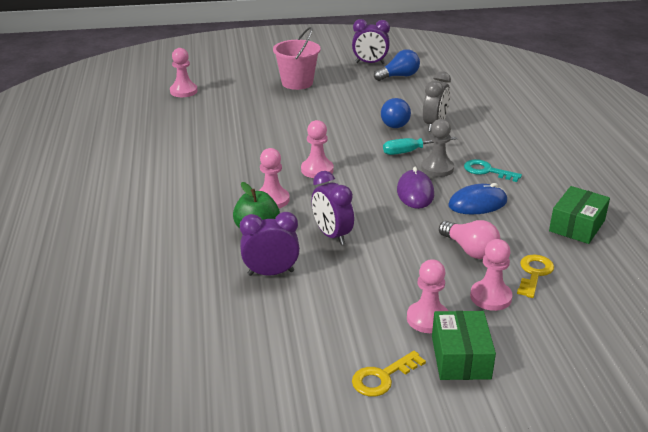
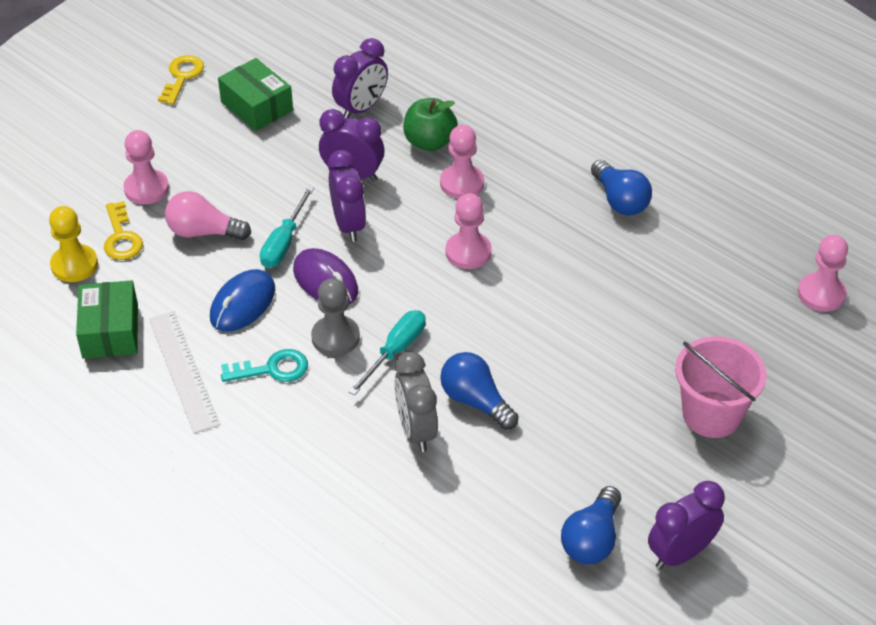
camera: 140 degrees right, 15 degrees up
(202, 154) = (620, 200): none -> blue light bulb
(369, 211) = (348, 225): none -> purple clock
(420, 220) = (284, 242): none -> turquoise screwdriver
(427, 319) = (186, 139): pink pawn -> none
(460, 357) = (134, 121): green box -> green box (257, 106)
(541, 190) = (183, 371): none -> white ruler
(582, 272) = (74, 265): none -> yellow pawn

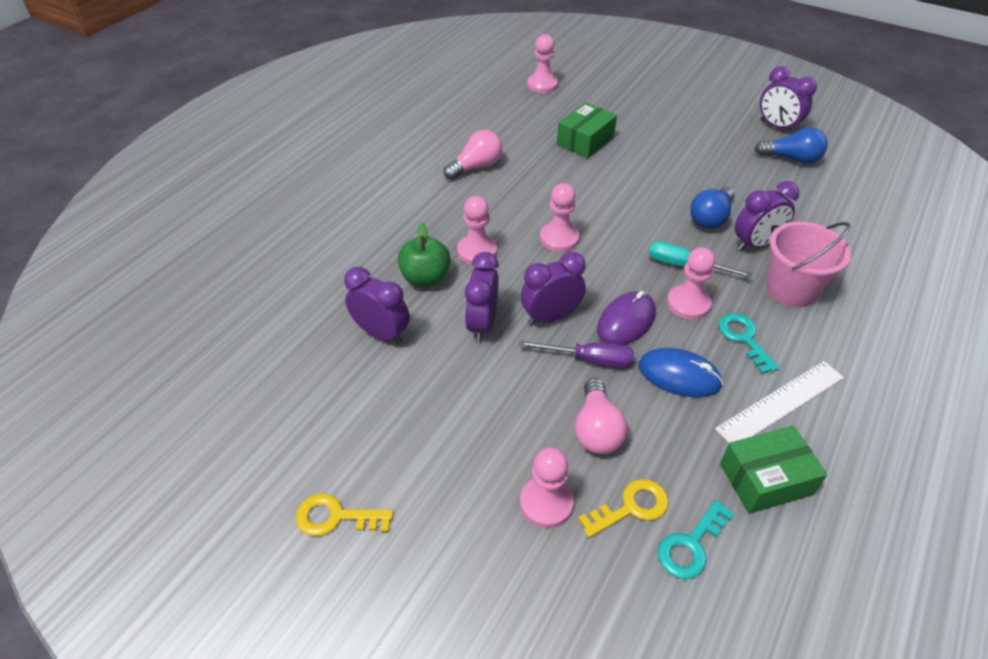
camera: 100 degrees left, 0 degrees up
(74, 265) = (690, 545): yellow pawn -> turquoise key
(257, 106) = (387, 424): green box -> green box (585, 141)
(284, 242) = (589, 360): turquoise screwdriver -> purple screwdriver
(335, 337) = (688, 304): grey pawn -> pink pawn
(416, 430) = (755, 244): grey clock -> purple clock
(620, 200) = (476, 167): blue light bulb -> pink light bulb
(711, 414) = (664, 120): pink bucket -> pink bucket (791, 289)

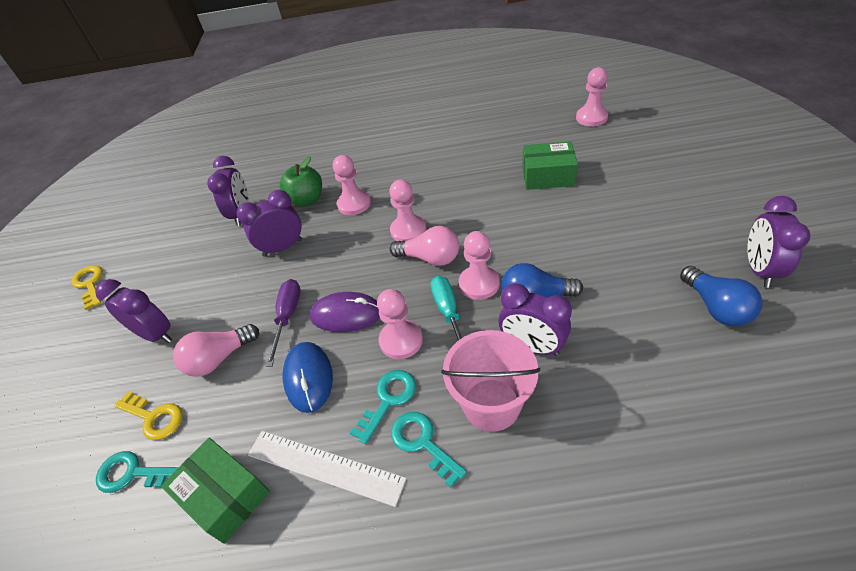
camera: 60 degrees right, 0 degrees up
(476, 167) = (445, 151): pink light bulb -> pink light bulb (430, 258)
(546, 503) = (138, 368): pink pawn -> pink pawn (479, 284)
(550, 317) = (317, 274): purple clock -> purple clock (156, 335)
(589, 360) = (288, 317): purple screwdriver -> purple screwdriver turned 150 degrees counterclockwise
(798, 339) = (422, 442): none -> turquoise key

